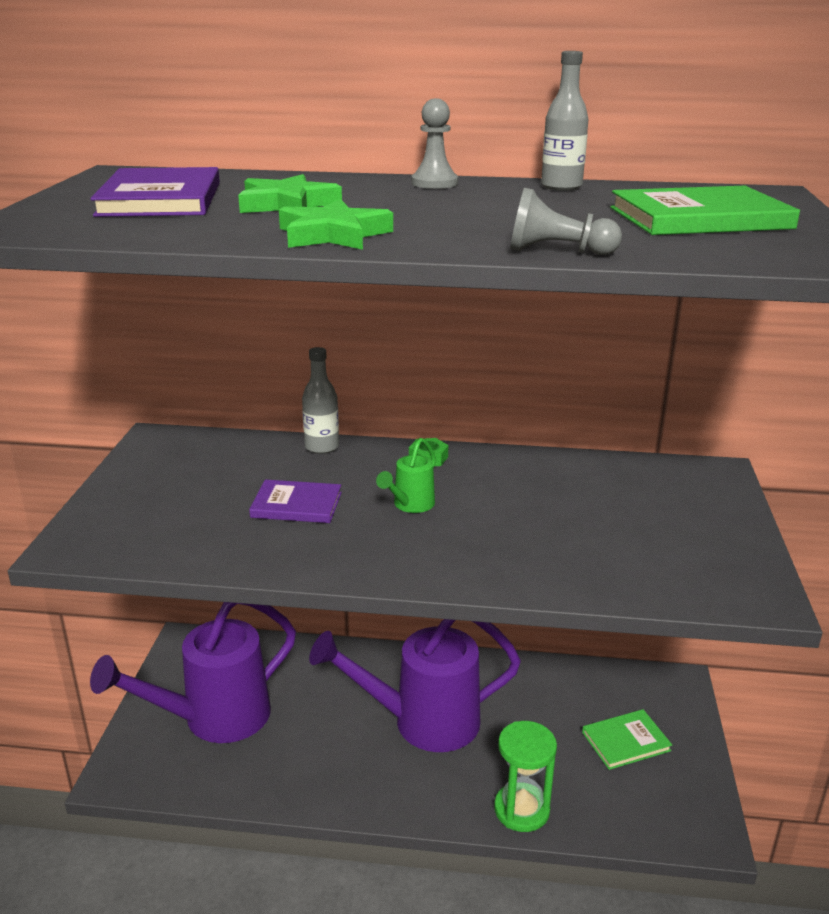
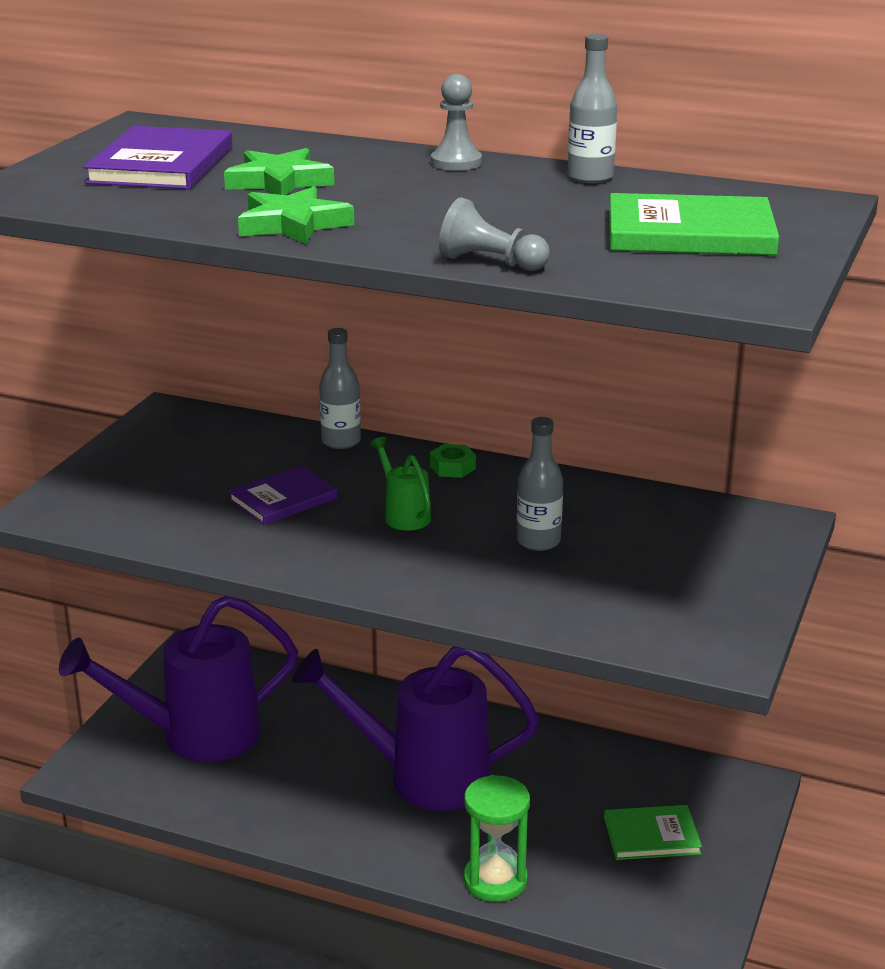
camera: 15 degrees right, 0 degrees up
(296, 505) = (283, 499): purple book -> purple book turned 60 degrees counterclockwise
(410, 505) = (404, 515): green watering can -> green watering can turned 105 degrees clockwise
(538, 514) = (538, 541): none -> grey bottle

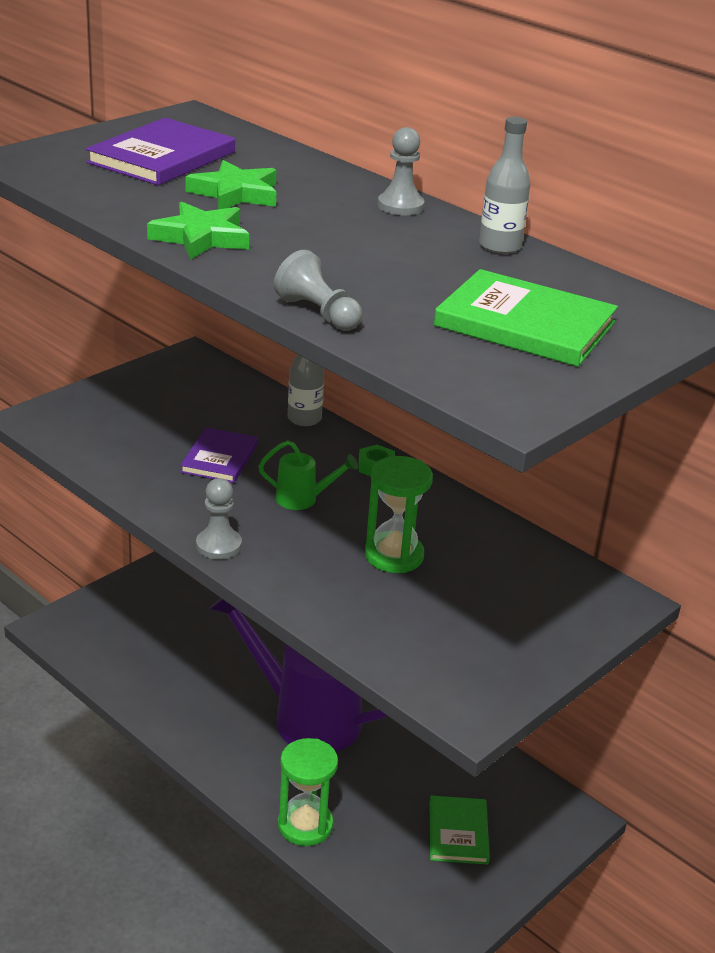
camera: 20 degrees right, 5 degrees up
(196, 736) = (154, 624): purple watering can -> none
(283, 499) = (219, 458): purple book -> purple book turned 60 degrees counterclockwise
(353, 579) = (218, 545): none -> grey pawn
(404, 515) = (303, 499): green watering can -> green watering can turned 105 degrees clockwise
(538, 541) = (394, 555): grey bottle -> green hourglass
(651, 836) = (458, 832): green book -> green book turned 75 degrees clockwise

